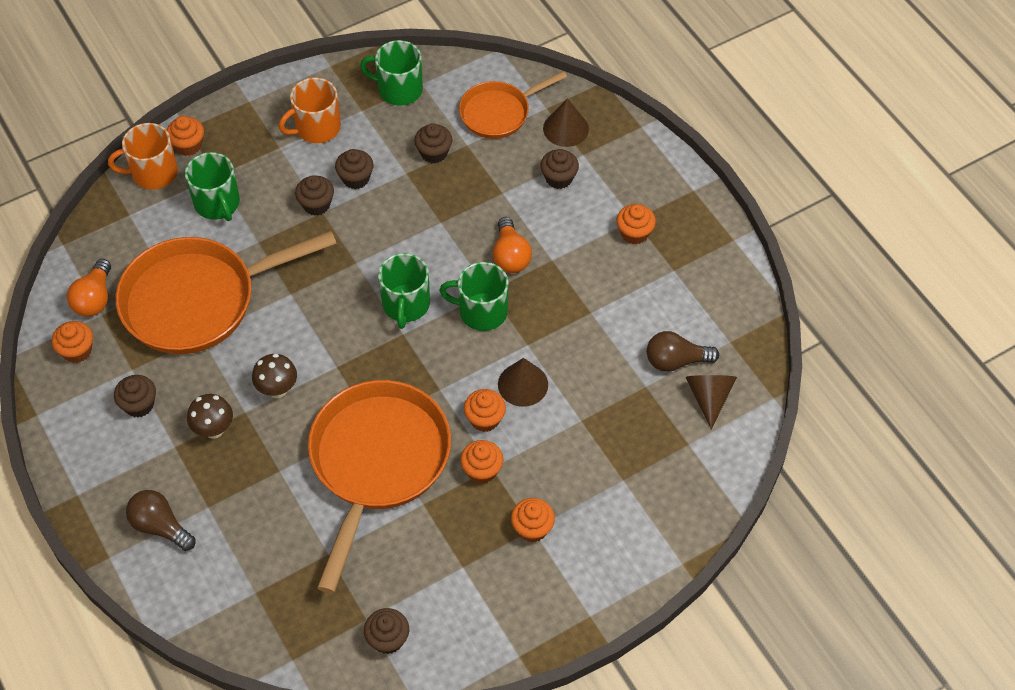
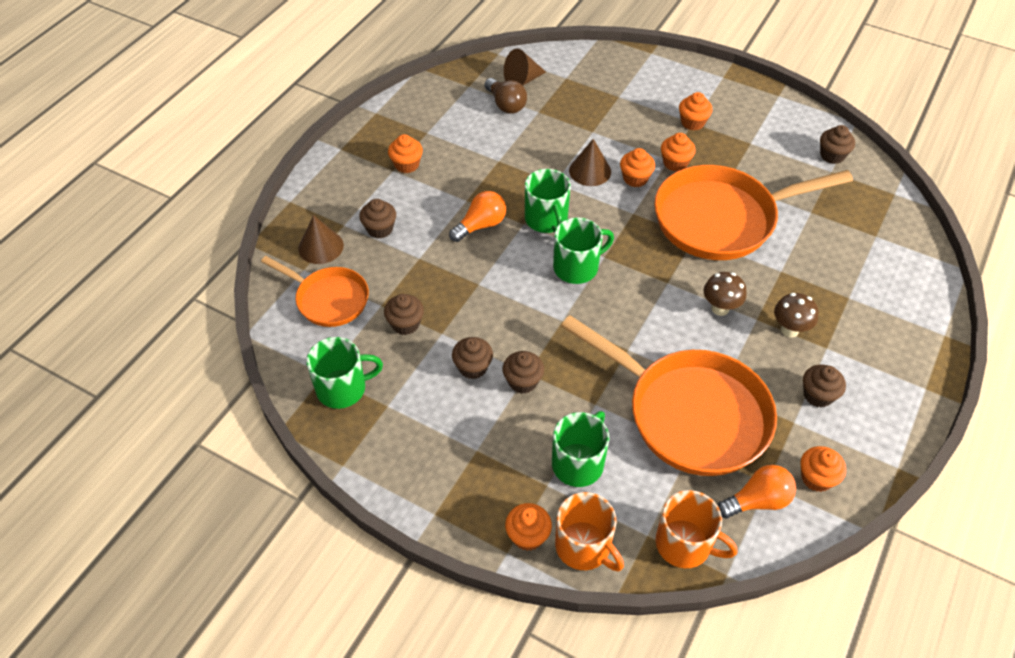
camera: 120 degrees left, 5 degrees down
(160, 526) = (891, 317): brown light bulb -> none
(316, 128) = (432, 431): orange mug -> orange mug (684, 544)
(399, 89) = (343, 388): green mug -> green mug turned 90 degrees counterclockwise

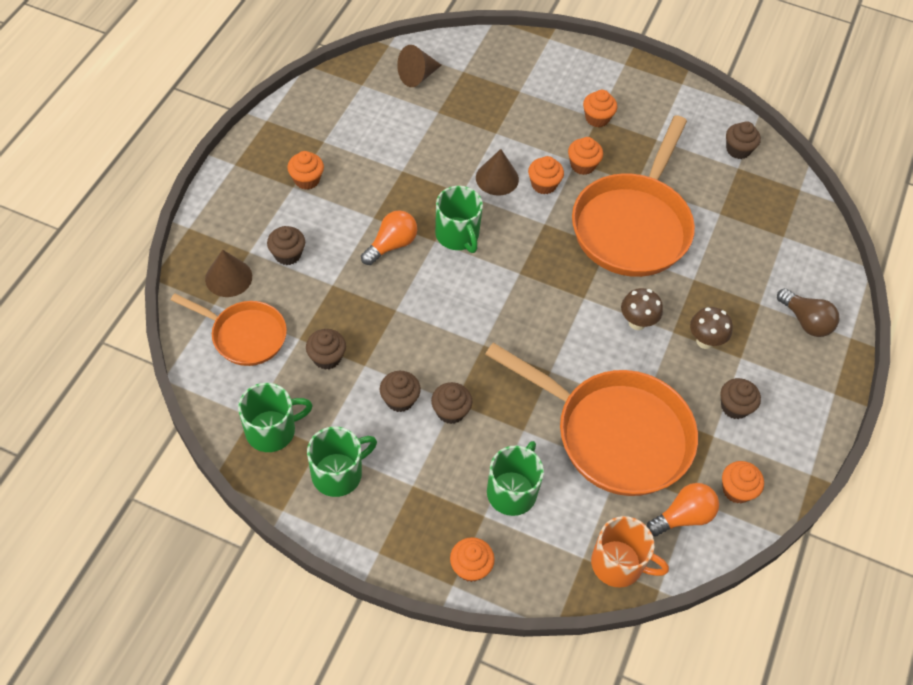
camera: 10 degrees left, 5 degrees up
(506, 105) = (403, 105): brown light bulb -> brown light bulb (805, 321)
(577, 267) = (493, 286): green mug -> green mug (338, 473)
(584, 547) = (524, 574): orange mug -> none
(721, 219) = (633, 225): orange pan -> orange pan turned 45 degrees counterclockwise

